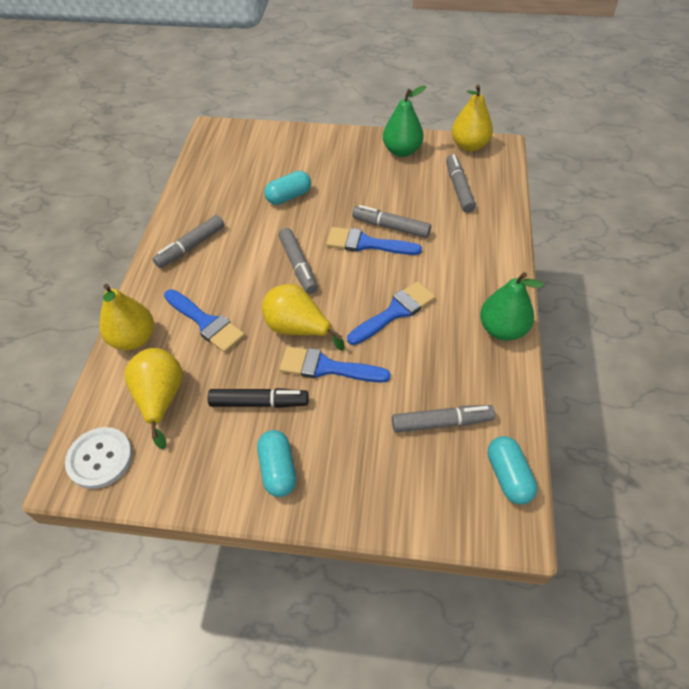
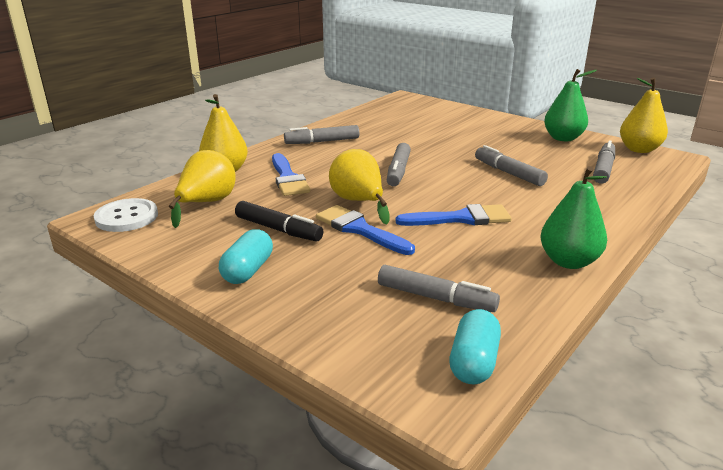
camera: 30 degrees right, 25 degrees down
(289, 196) = (430, 137): turquoise capsule -> none
(367, 244) = (475, 176): blue brush -> none

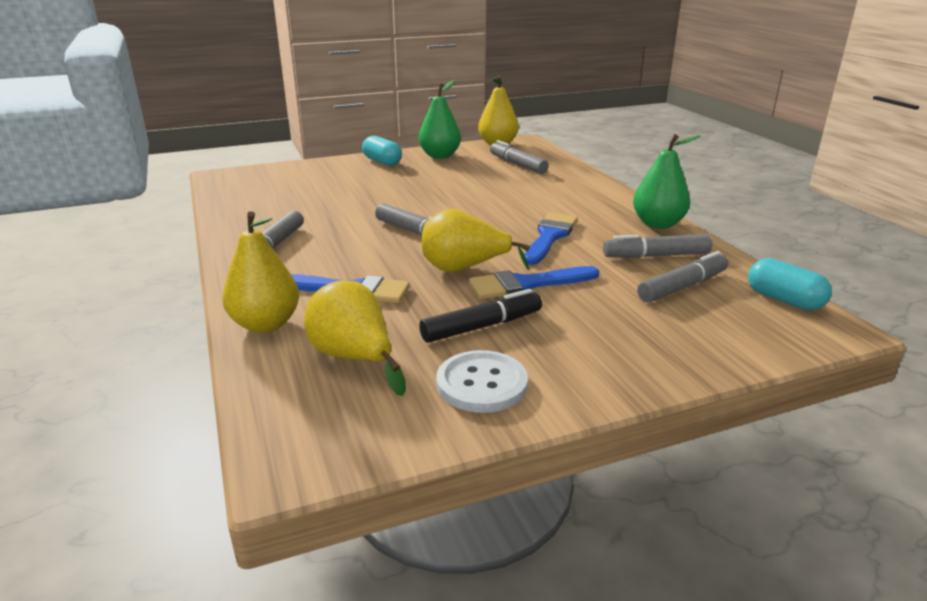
camera: 60 degrees left, 0 degrees up
(126, 217) = (319, 432): white button -> white button (481, 384)
(248, 270) = (563, 366): turquoise capsule -> turquoise capsule (382, 162)
(508, 173) = (482, 194): grey marker -> grey marker (656, 256)

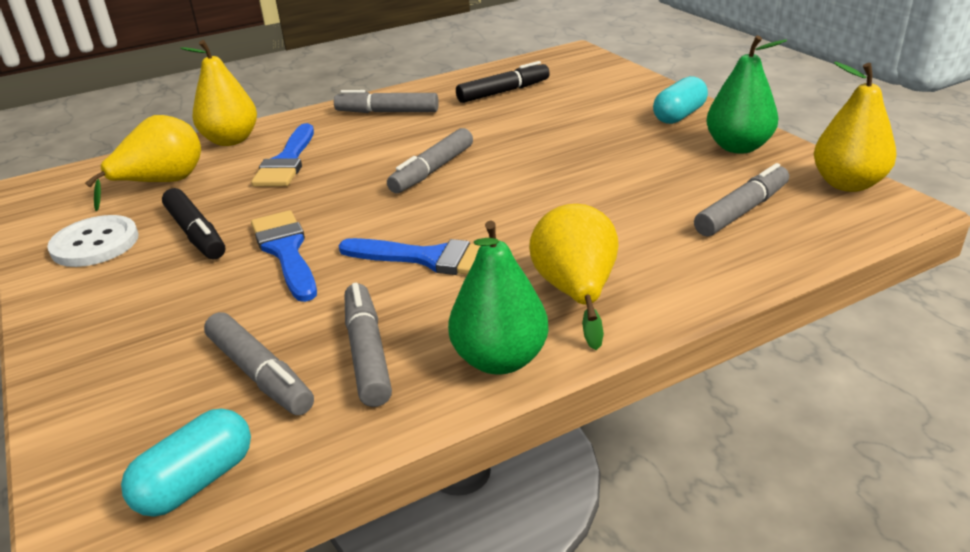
camera: 85 degrees right, 5 degrees up
(279, 203) = (503, 92): none -> black marker
(464, 269) = (330, 210): yellow pear -> yellow pear (576, 292)

